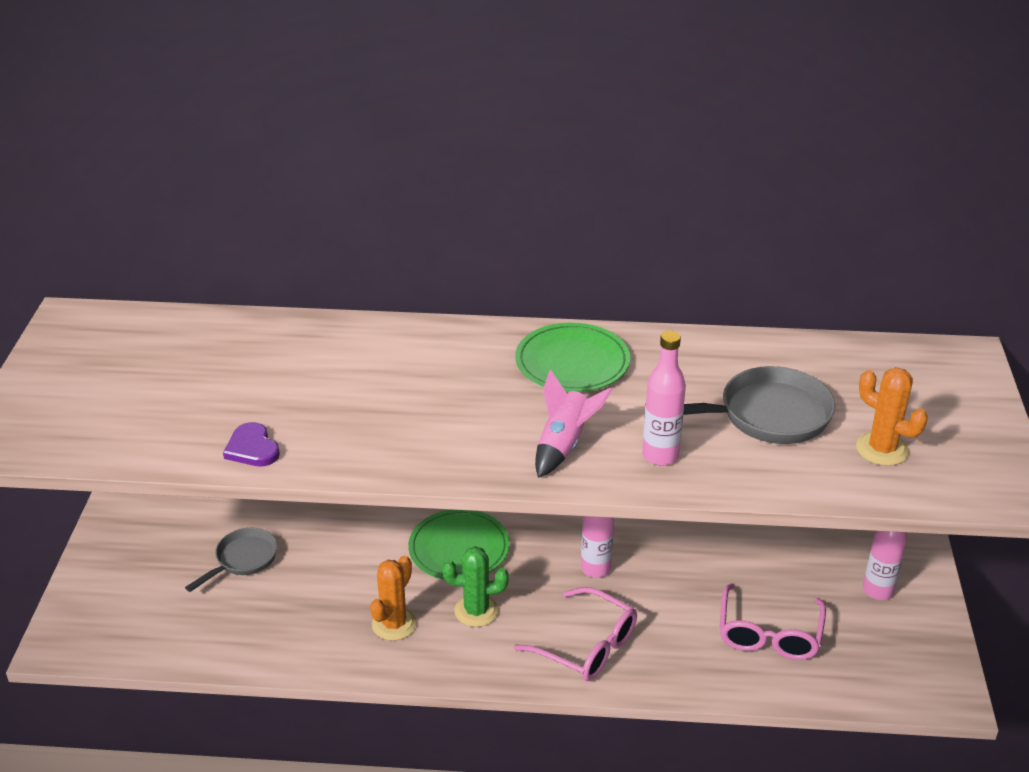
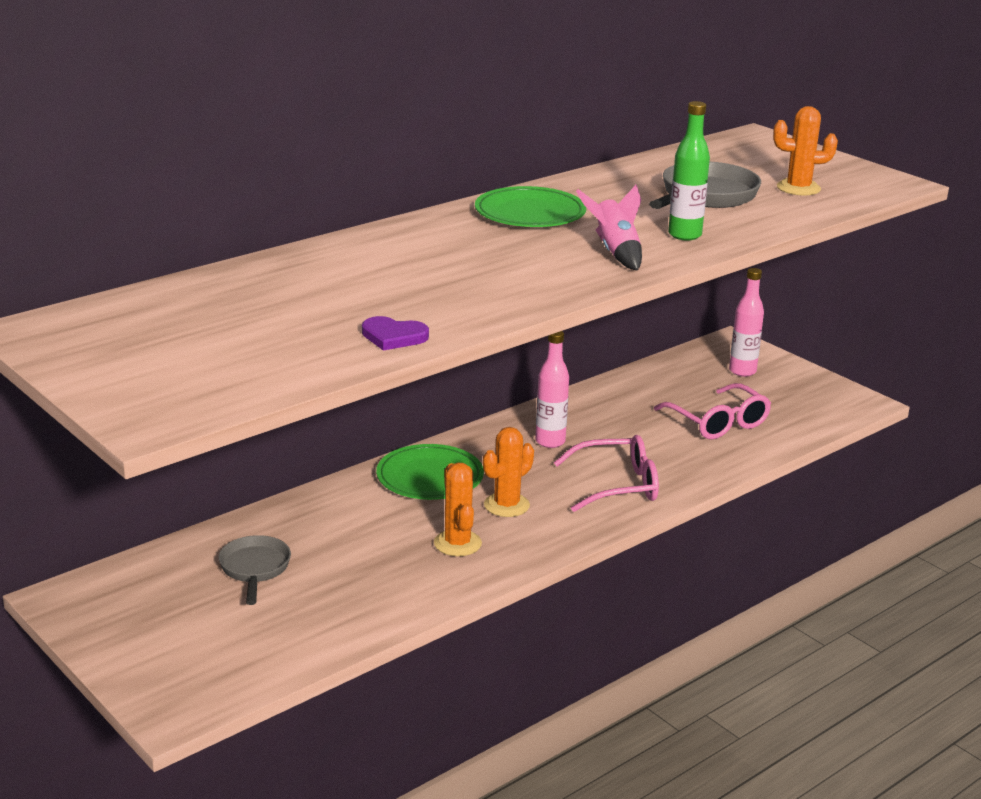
camera: 45 degrees left, 10 degrees down
(476, 611) = (506, 505): green cactus -> orange cactus
(660, 455) = (684, 235): pink bottle -> green bottle

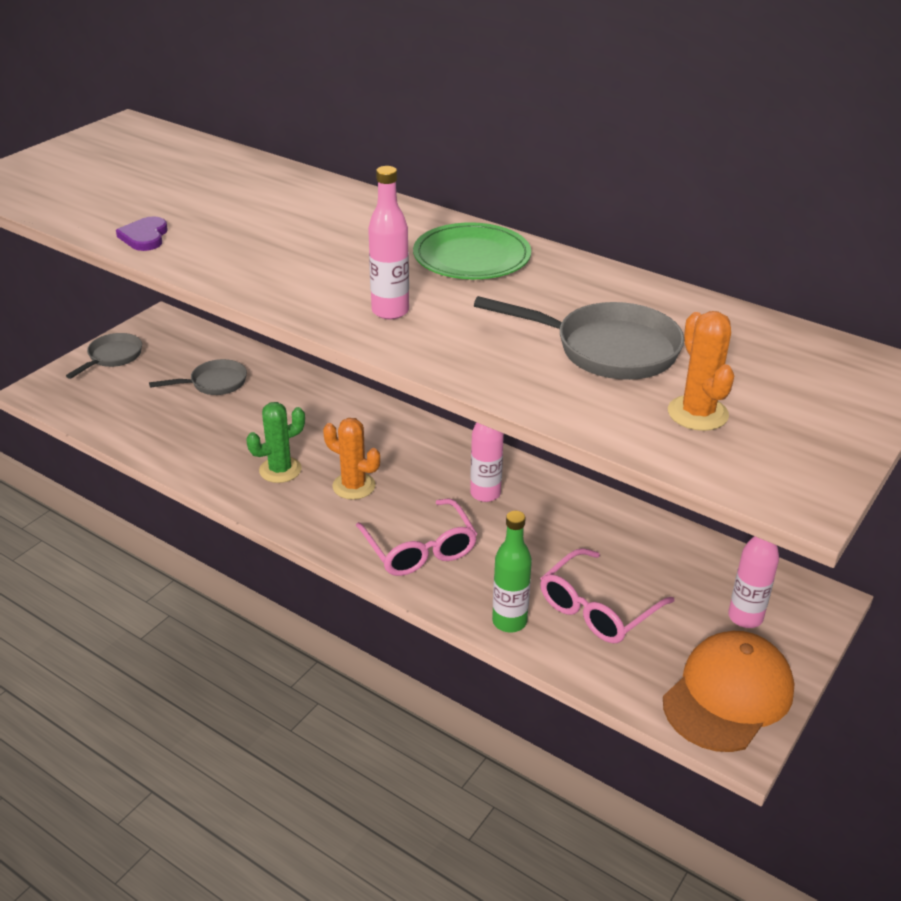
camera: 75 degrees right, 10 degrees up
(131, 643) = (112, 357): none -> grey pan
(430, 477) = (384, 436): green plate -> none
(457, 543) = (280, 470): orange cactus -> green cactus
(615, 252) = (390, 311): pink rocket -> pink bottle
(684, 235) = (466, 346): green bottle -> green bottle (509, 621)
(819, 395) = (728, 695): none -> orange cap

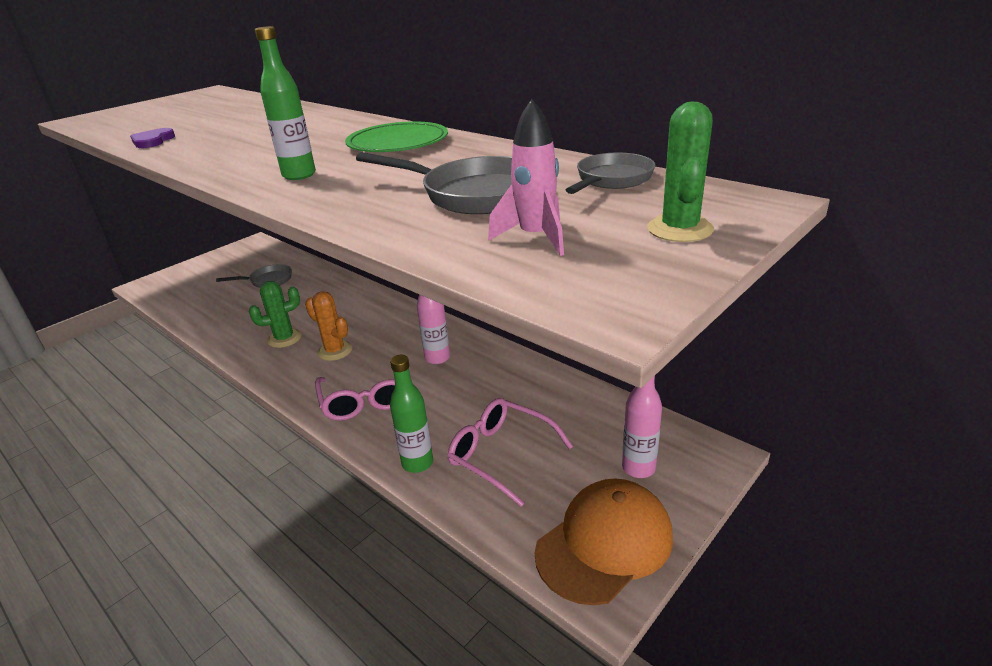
camera: 10 degrees right, 5 degrees down
(112, 357) = (207, 265): grey pan -> grey pan (611, 180)
(390, 311) = (299, 175): pink bottle -> green bottle
(597, 609) = (501, 455): pink glasses -> pink glasses turned 75 degrees clockwise
(697, 413) = (535, 238): orange cactus -> pink rocket
(826, 404) = (680, 229): none -> green cactus

